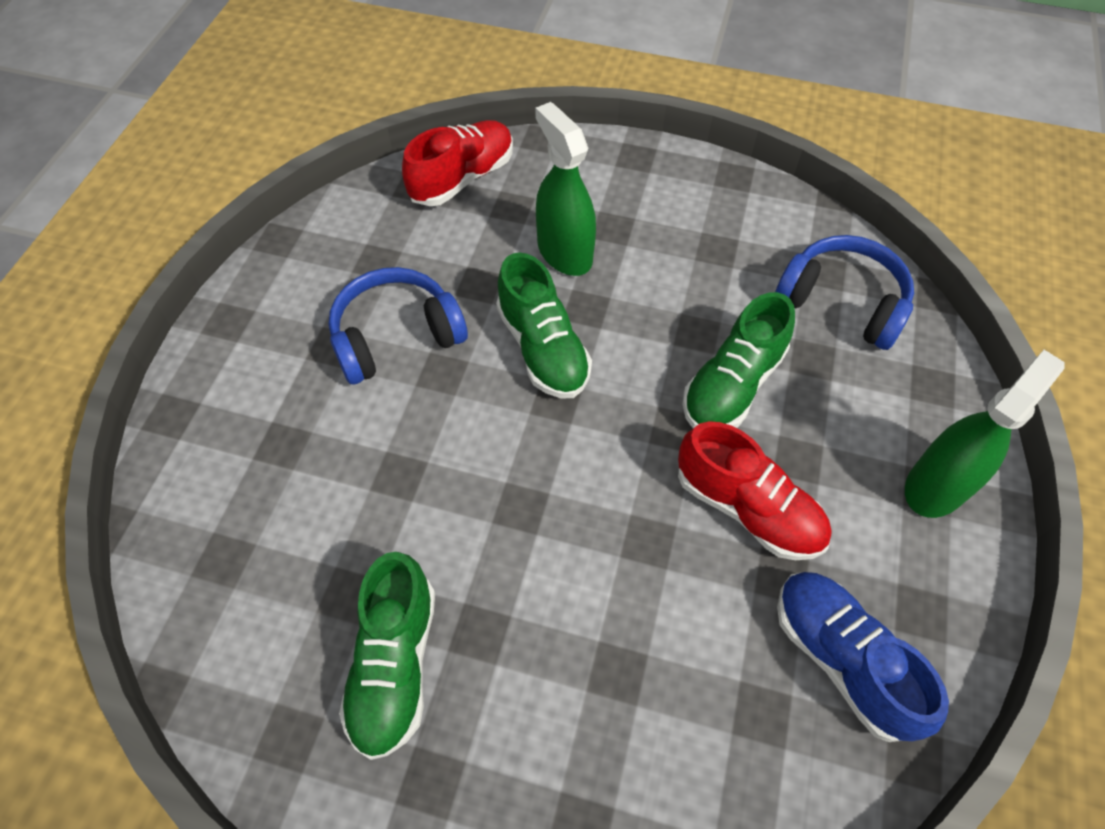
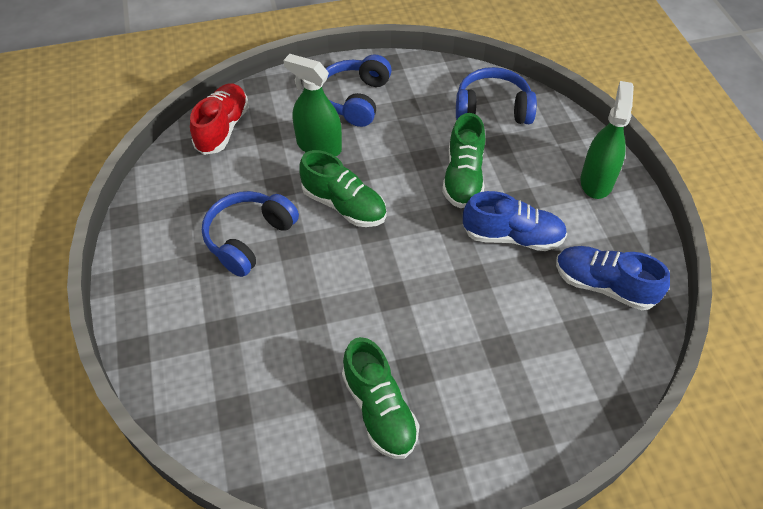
camera: 30 degrees left, 5 degrees down
(653, 208) = (354, 99): none -> blue headphones
(747, 508) = (512, 237): red shoe -> blue shoe

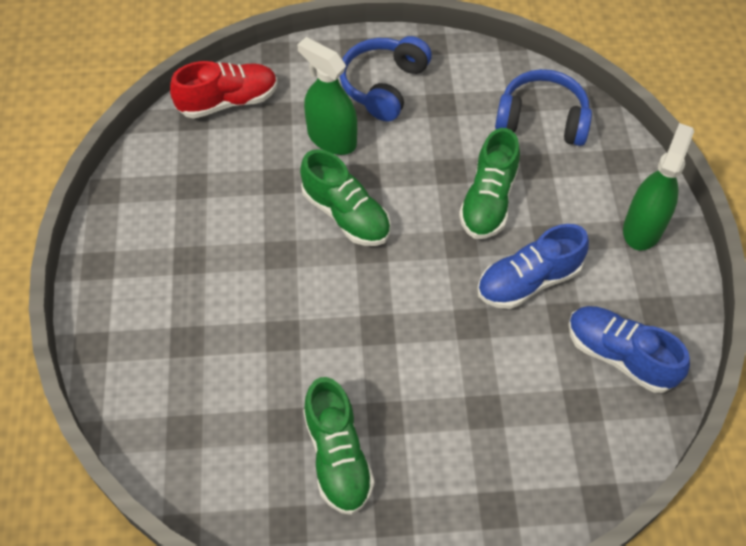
camera: 10 degrees right, 5 degrees up
(222, 128) = (228, 101): red shoe -> red shoe turned 45 degrees clockwise
(249, 238) = (234, 238): blue headphones -> none
(512, 237) = (528, 281): blue shoe -> blue shoe turned 135 degrees clockwise

